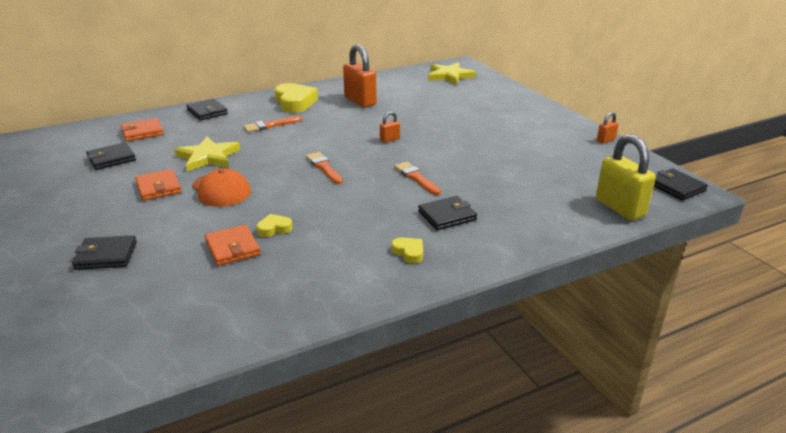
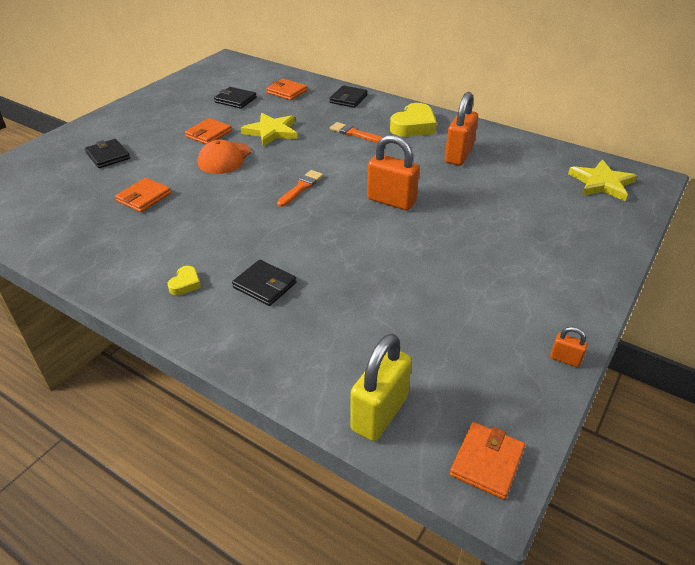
camera: 60 degrees right, 10 degrees up
(274, 228) = (182, 204): yellow heart -> none
(389, 139) = (391, 201): orange padlock -> orange padlock, size x2.15
(416, 178) = (325, 242): orange brush -> none
(676, 187) = (487, 462): black wallet -> orange wallet

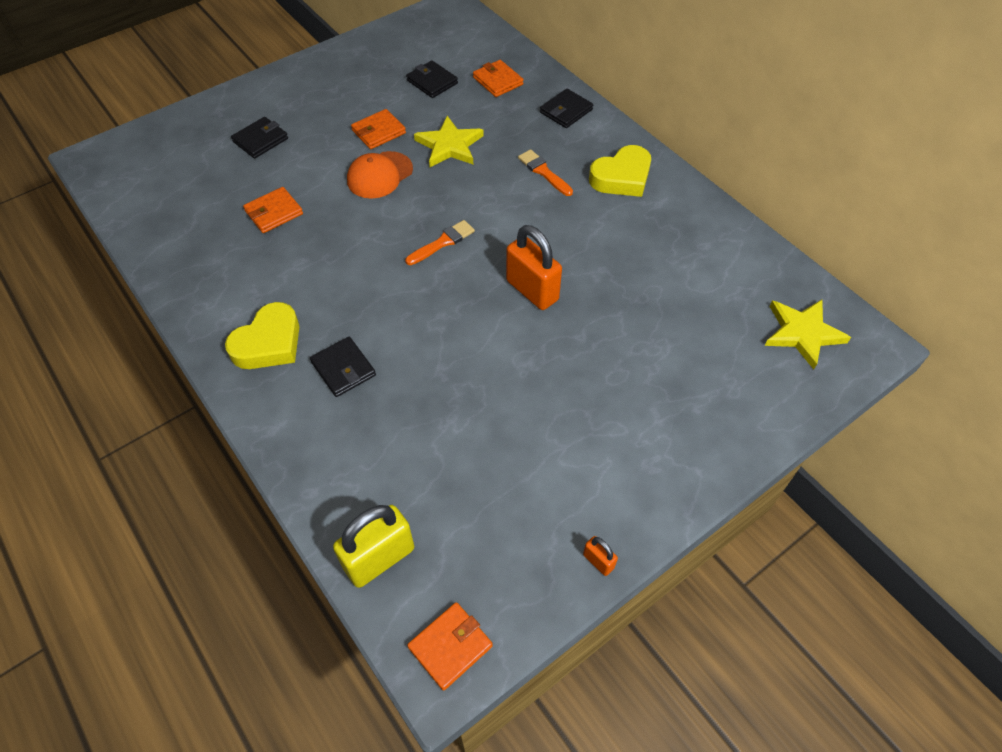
camera: 20 degrees right, 15 degrees up
(108, 156) = (260, 140): black wallet -> black wallet turned 60 degrees clockwise
(185, 283) = (269, 343): yellow heart -> yellow heart, size x2.04
(459, 155) = (650, 240): orange padlock -> none

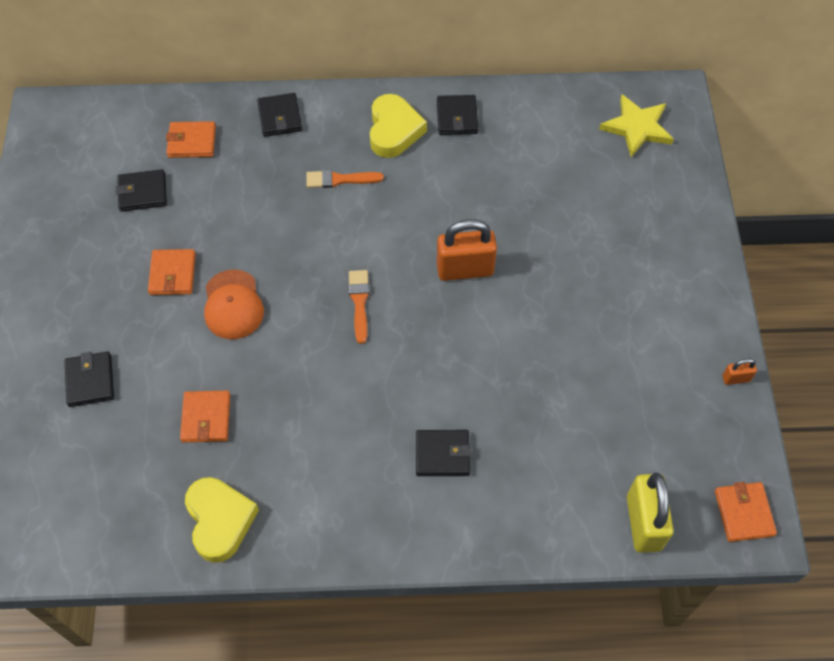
camera: 55 degrees left, 5 degrees up
(269, 343) = (369, 500): yellow heart -> yellow heart (220, 520)
(449, 145) = (244, 229): yellow star -> none
(676, 207) = (457, 117): none -> black wallet

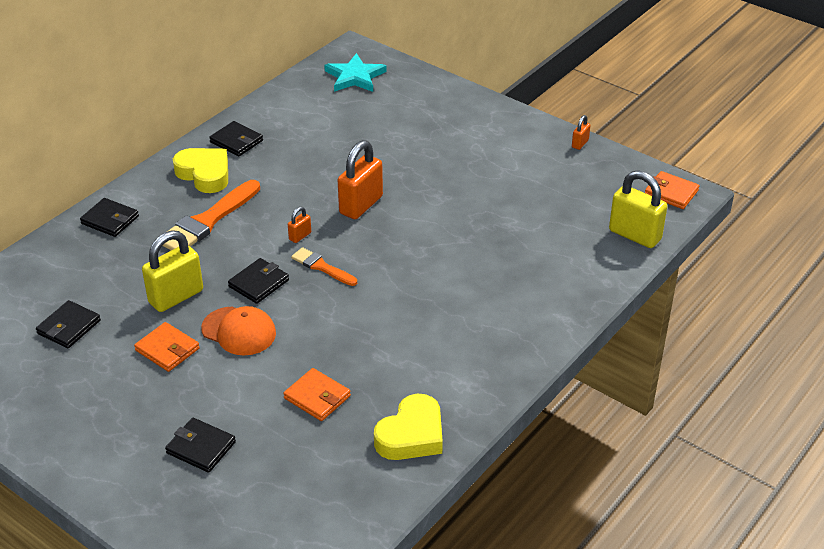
camera: 50 degrees left, 20 degrees down
(192, 142) = (62, 276): orange wallet -> none
(220, 520) = (411, 435): yellow heart -> yellow heart turned 105 degrees clockwise
(234, 231) = (176, 297): none -> yellow padlock
(340, 180) = (208, 221): orange brush -> orange brush, size x1.77
(382, 257) = (300, 236): none -> orange padlock
(442, 454) = (488, 294): black wallet -> black wallet (259, 283)
(637, 127) = (355, 77): yellow star -> turquoise star

